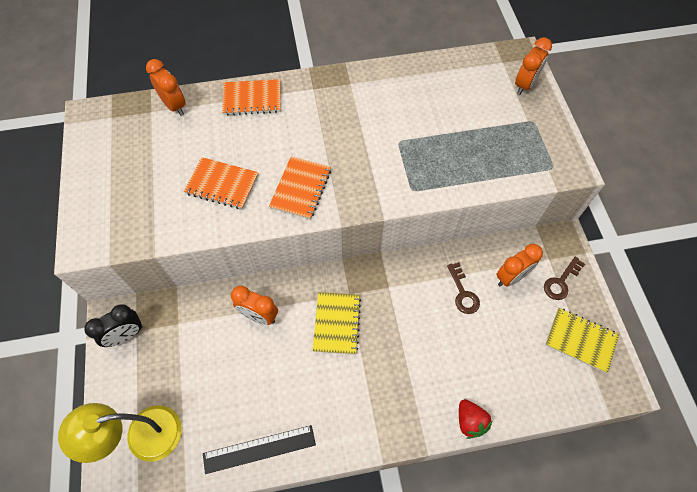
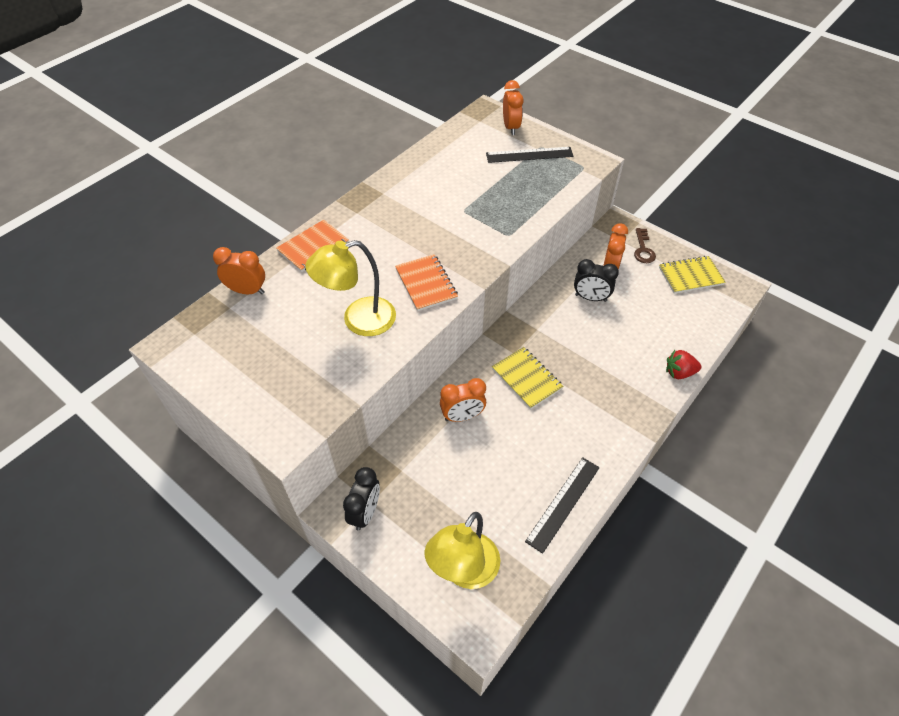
camera: 40 degrees left, 10 degrees down
(222, 184) = (358, 320): orange notebook -> yellow lamp
(463, 293) = (590, 298): brown key -> black clock
(470, 421) = (679, 372): red strawberry -> red strawberry turned 150 degrees clockwise
(513, 123) = (529, 155): none -> black ruler

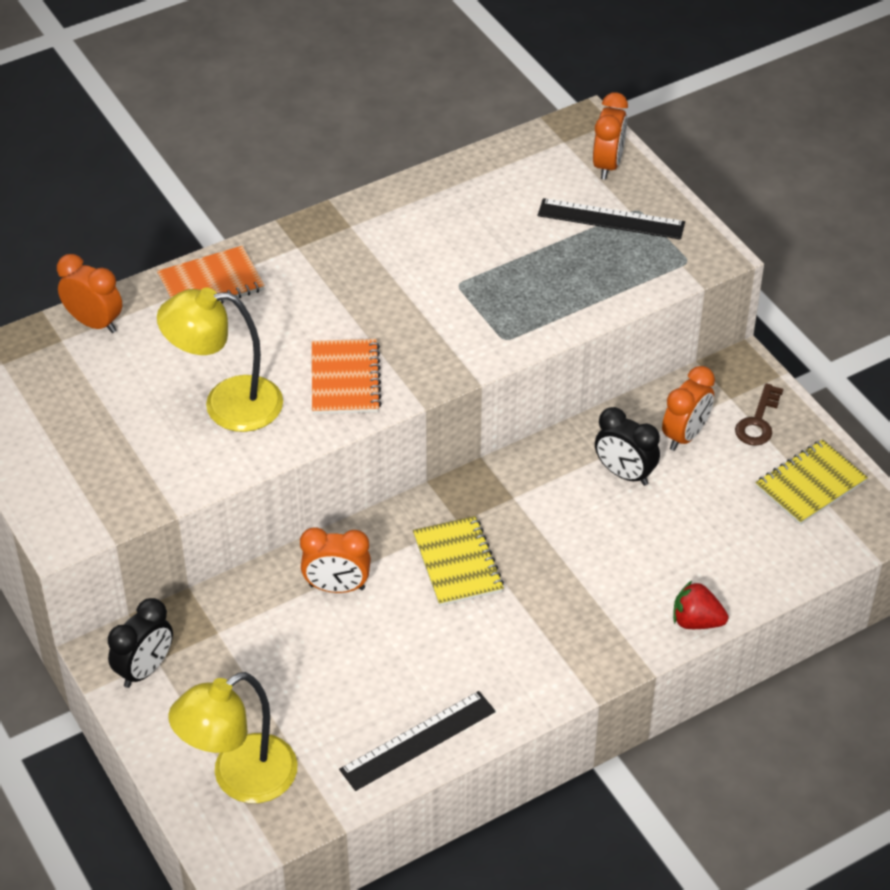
camera: 20 degrees right, 5 degrees down
(690, 276) = (810, 484): yellow notebook -> yellow notebook turned 45 degrees counterclockwise

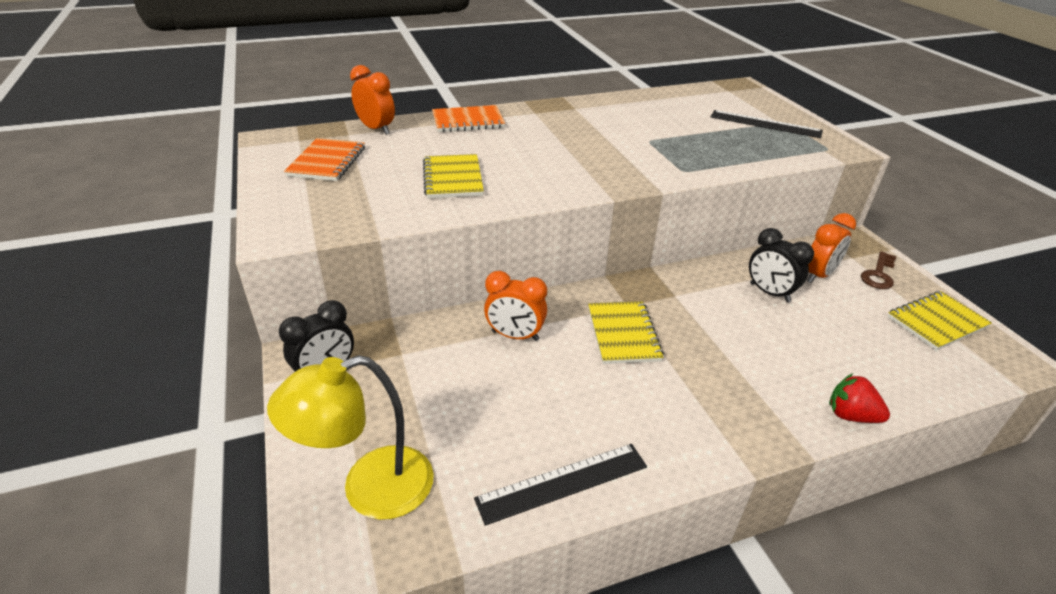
camera: 10 degrees right, 10 degrees down
(226, 404) = (452, 178): yellow lamp -> yellow notebook
(345, 379) = (551, 176): orange notebook -> orange notebook (327, 162)
(608, 165) = (760, 102): orange clock -> none

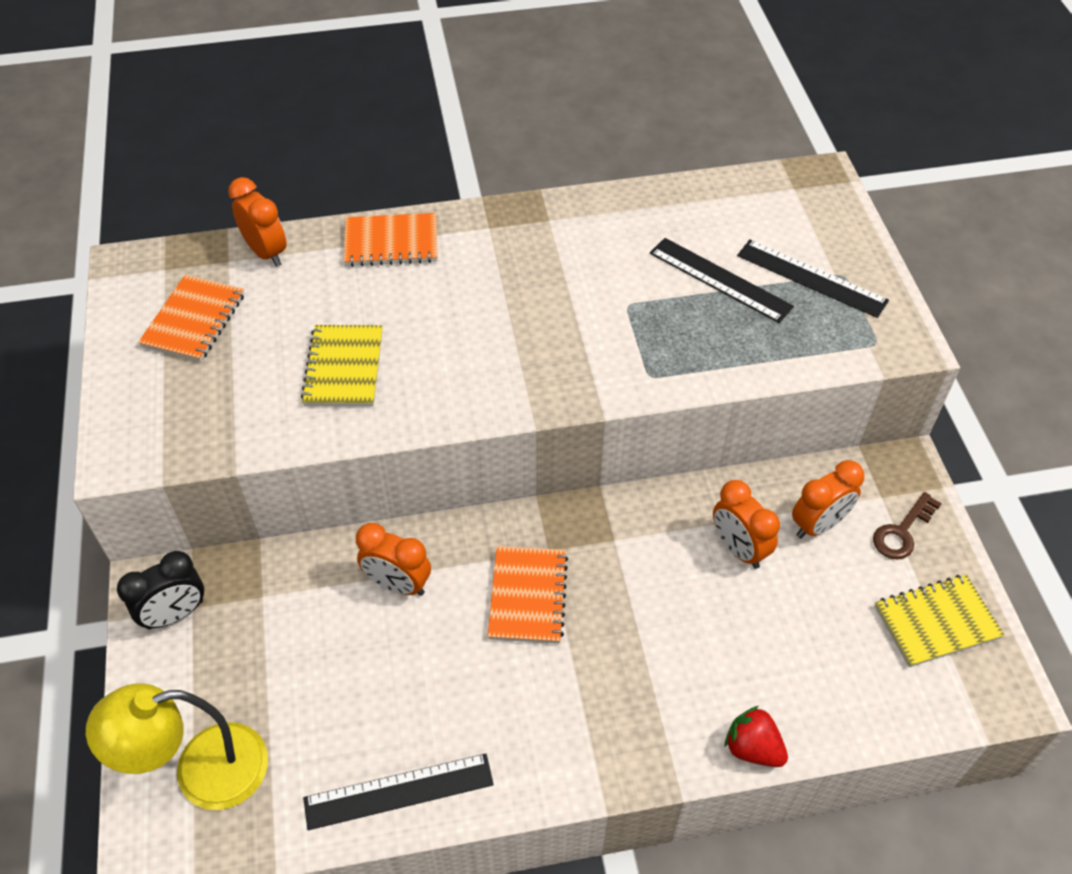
camera: 10 degrees right, 15 degrees up
(623, 334) = (528, 596): yellow notebook -> orange notebook
(705, 127) = (720, 279): none -> black ruler
(769, 293) = (738, 548): black clock -> orange clock

